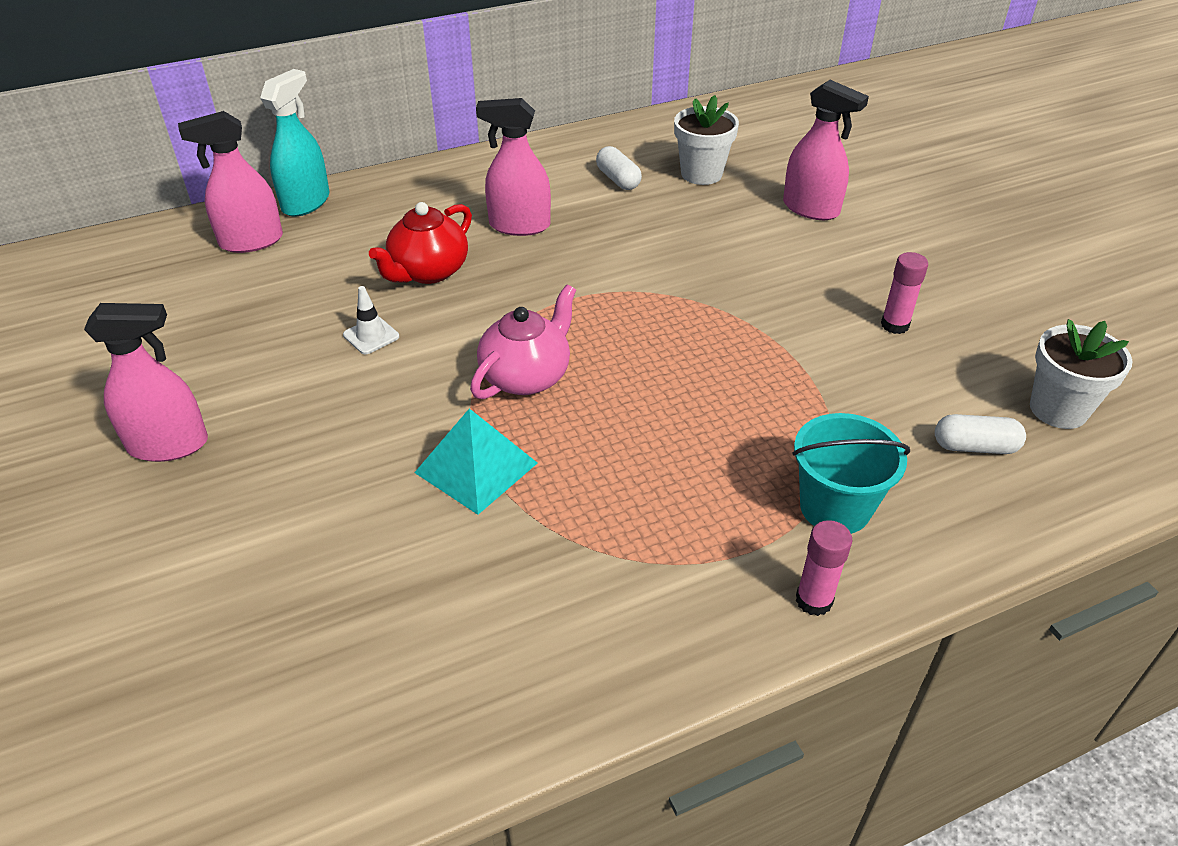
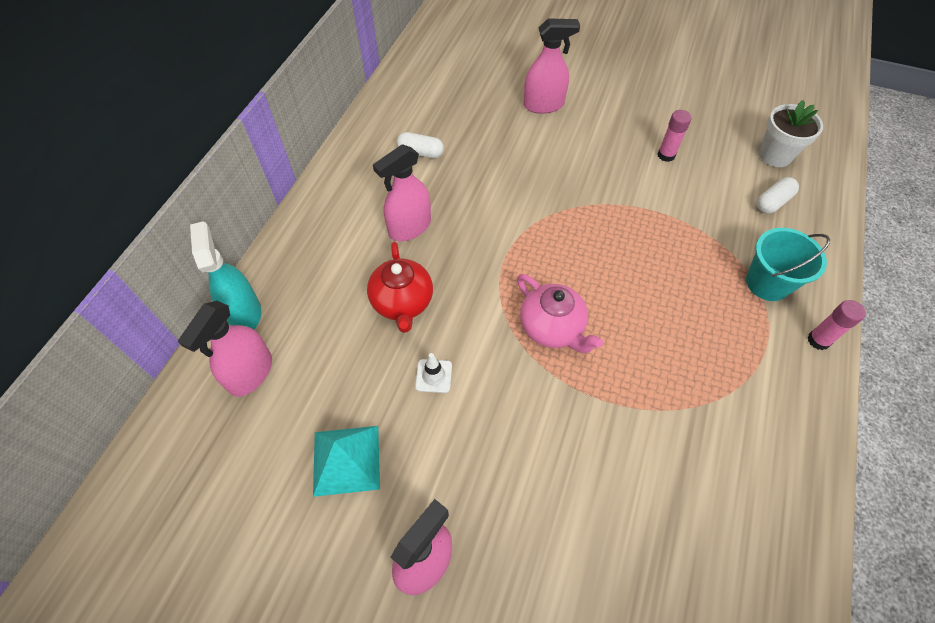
camera: 45 degrees left, 15 degrees up
(476, 467) = (605, 407): turquoise pyramid -> turquoise pyramid (346, 459)
(526, 376) = (552, 328): pink teapot -> pink teapot turned 150 degrees clockwise
(701, 174) = (460, 117): white flower pot -> none

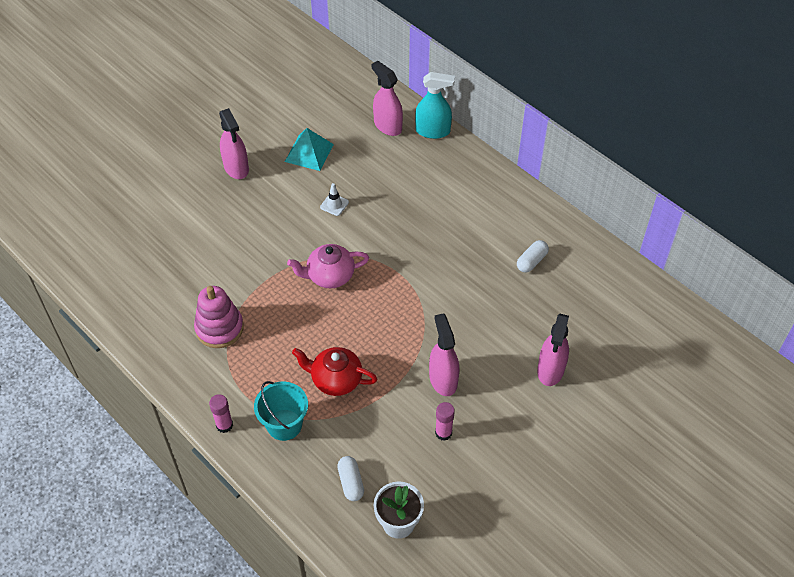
camera: 115 degrees right, 5 degrees down
(402, 303) = (395, 206): red teapot -> red teapot (335, 380)
(409, 227) = (457, 230): pink spray bottle -> pink spray bottle (443, 379)
(711, 417) = (219, 328): none -> pink stacking toy

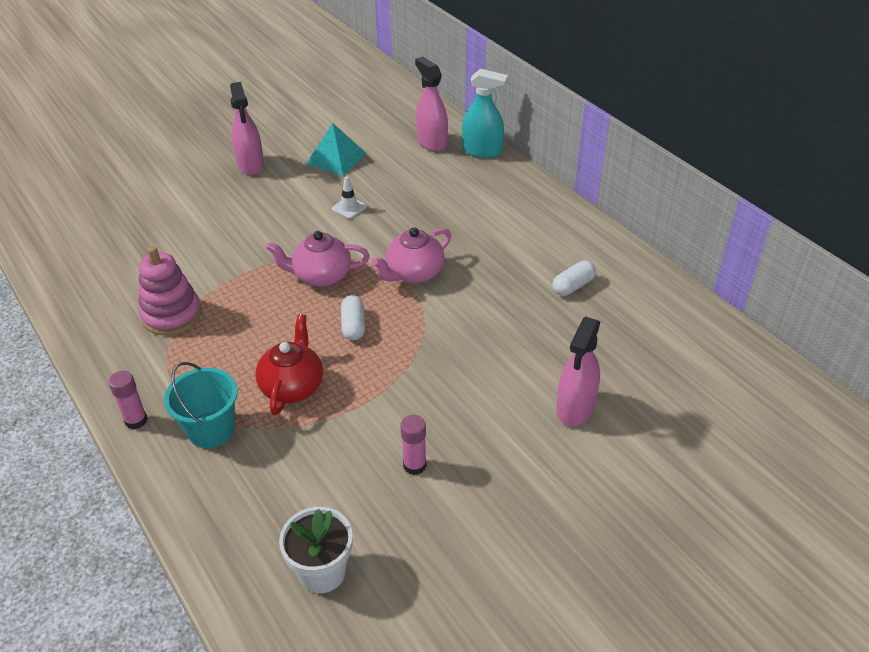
camera: 10 degrees right, 10 degrees down
(335, 380) = (292, 386): red teapot -> red teapot turned 75 degrees clockwise
(351, 482) = (273, 510): white capsule -> white capsule (353, 325)
(403, 264) = (413, 273): none -> pink teapot
(443, 379) = (430, 402): pink spray bottle -> none

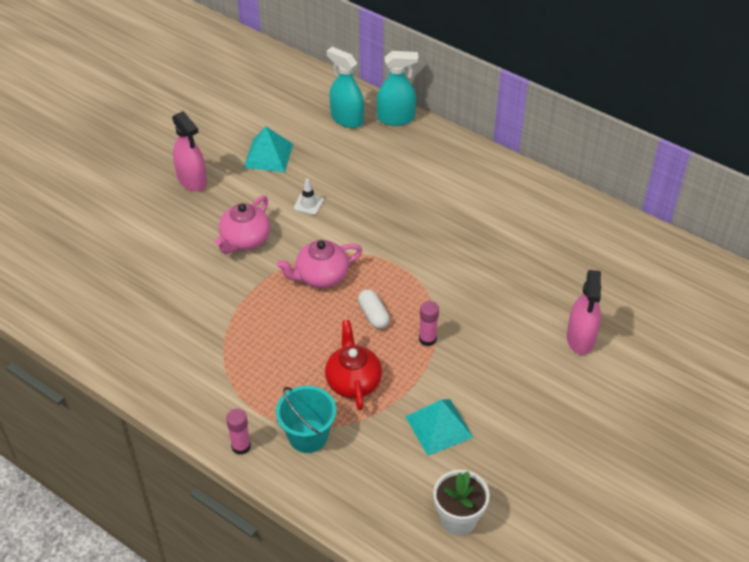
camera: 20 degrees left, 5 degrees up
(172, 315) = (212, 346): pink stacking toy -> none
(358, 460) = (439, 426): none -> turquoise pyramid
(413, 273) = (398, 254): pink teapot -> pink teapot (245, 240)
(414, 465) = (483, 418): pink glue stick -> pink glue stick (427, 339)
(432, 142) = (346, 119): pink spray bottle -> turquoise spray bottle
(573, 286) = (532, 233): white capsule -> none

